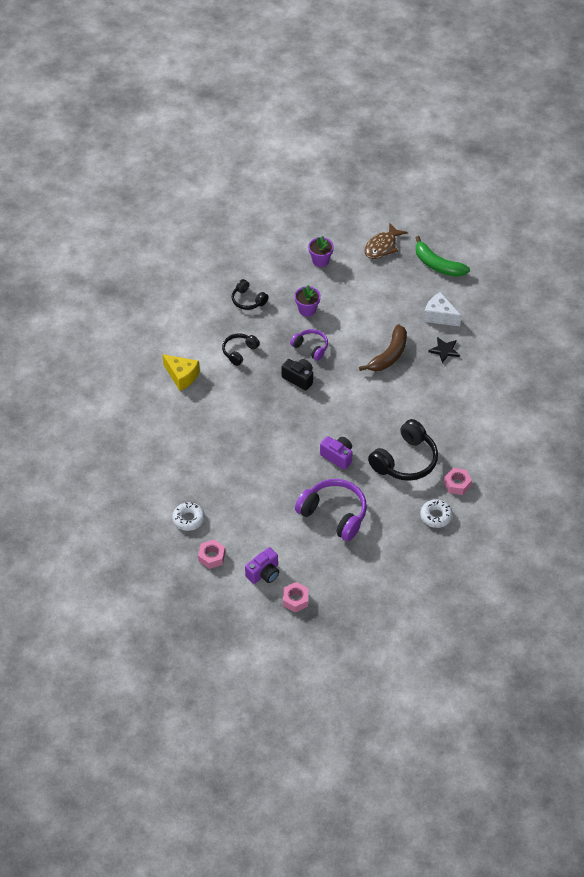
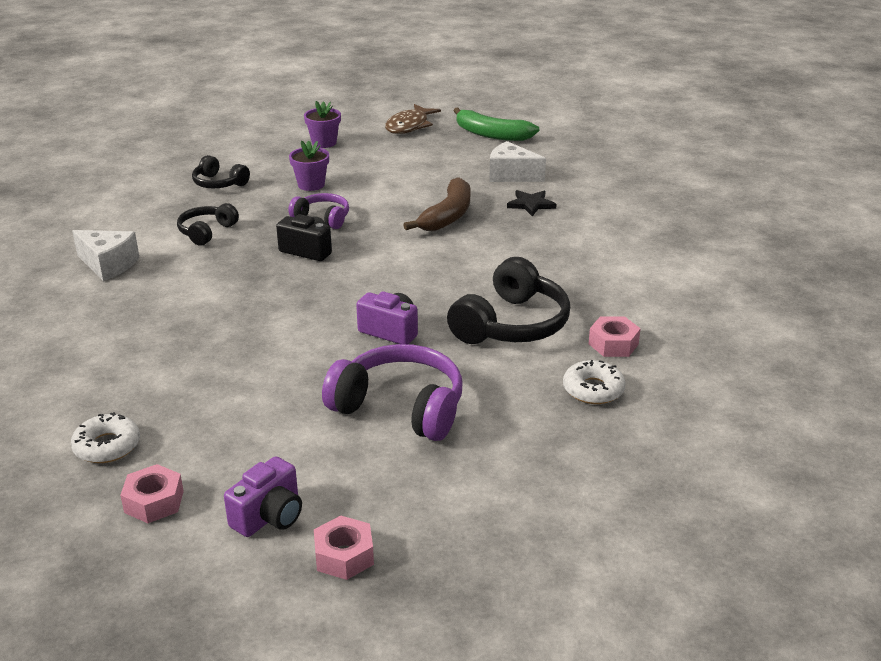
camera: 10 degrees left, 20 degrees down
(182, 376) = (108, 265): yellow cheese -> white cheese

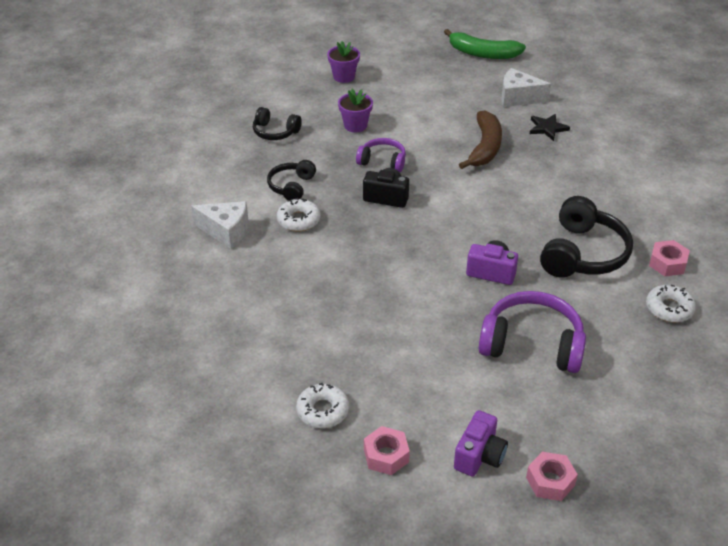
camera: 10 degrees left, 10 degrees up
(195, 262) = (298, 220): none -> white donut
(409, 126) = (408, 50): brown fish -> none

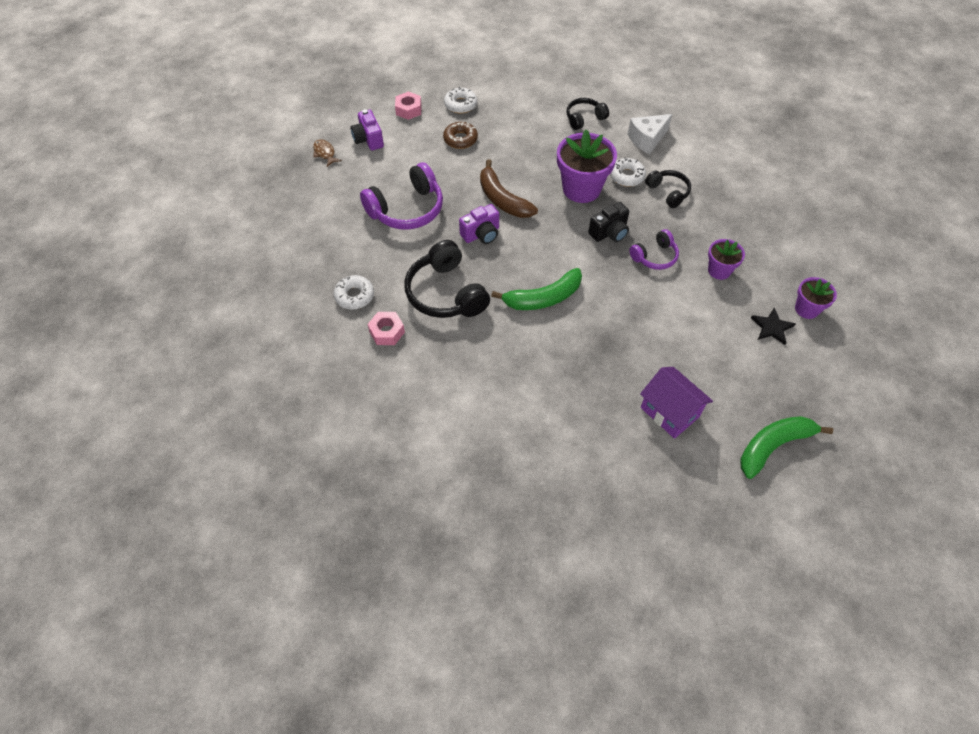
camera: 130 degrees right, 15 degrees up
(275, 132) = (749, 220): black headphones -> black headphones (584, 118)
(351, 240) = (581, 189): none -> purple flower pot
(383, 371) = (460, 139): none -> brown donut
(485, 147) = (616, 330): brown banana -> brown banana (502, 199)
(508, 197) = (543, 298): none -> green banana
(518, 98) = (669, 412): white cheese -> purple house
(547, 128) = (604, 395): black star -> black star (771, 327)
(550, 481) = (325, 153): pink nut -> brown fish

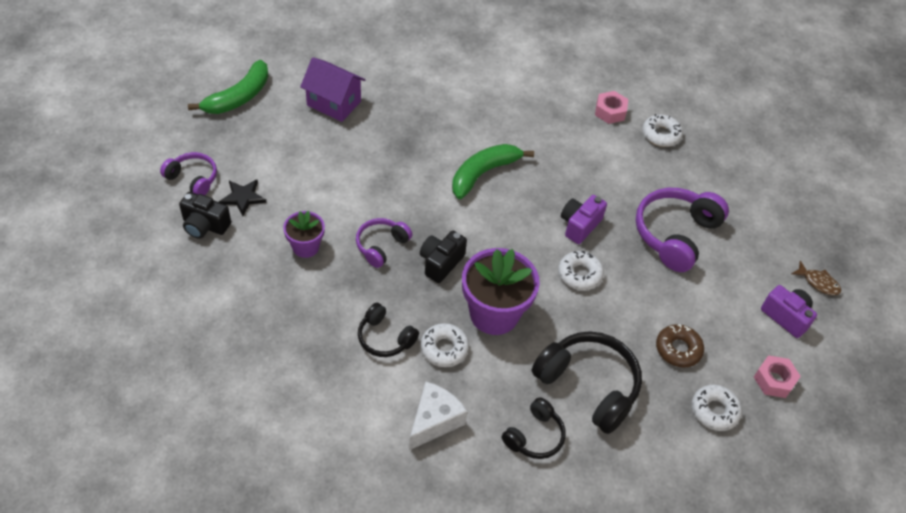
camera: 155 degrees right, 5 degrees down
(446, 293) = (579, 156): black headphones -> black headphones (588, 386)
(502, 199) = (579, 274): brown banana -> white donut
(806, 309) = (205, 225): purple flower pot -> black camera
(820, 357) = (193, 179): none -> purple headphones

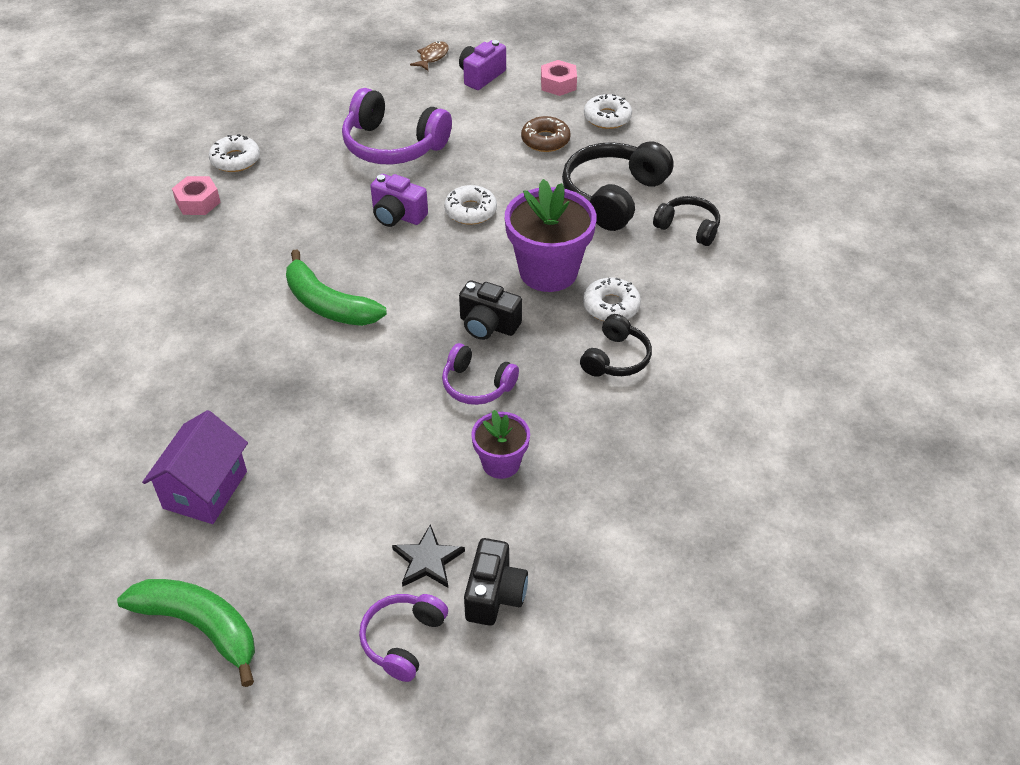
camera: 95 degrees left, 5 degrees down
(434, 421) = (705, 302): white cheese -> none

